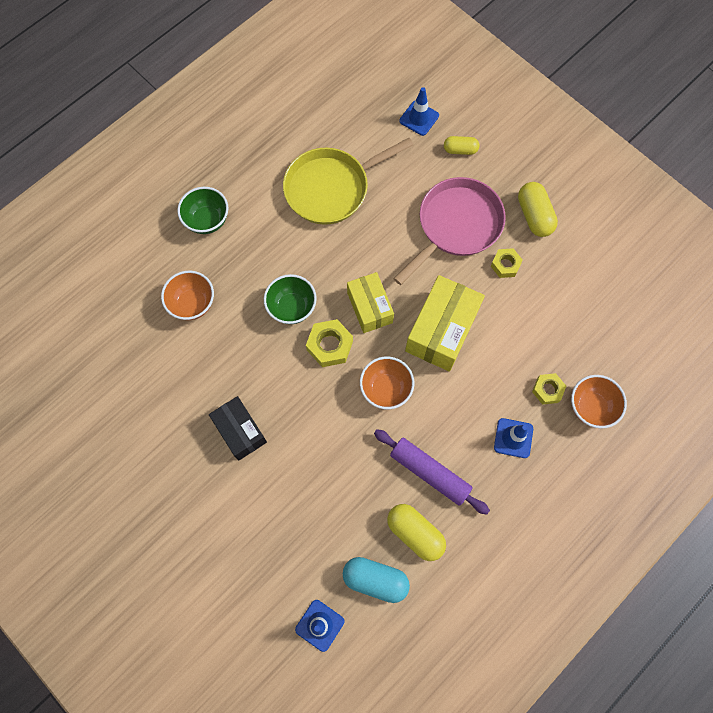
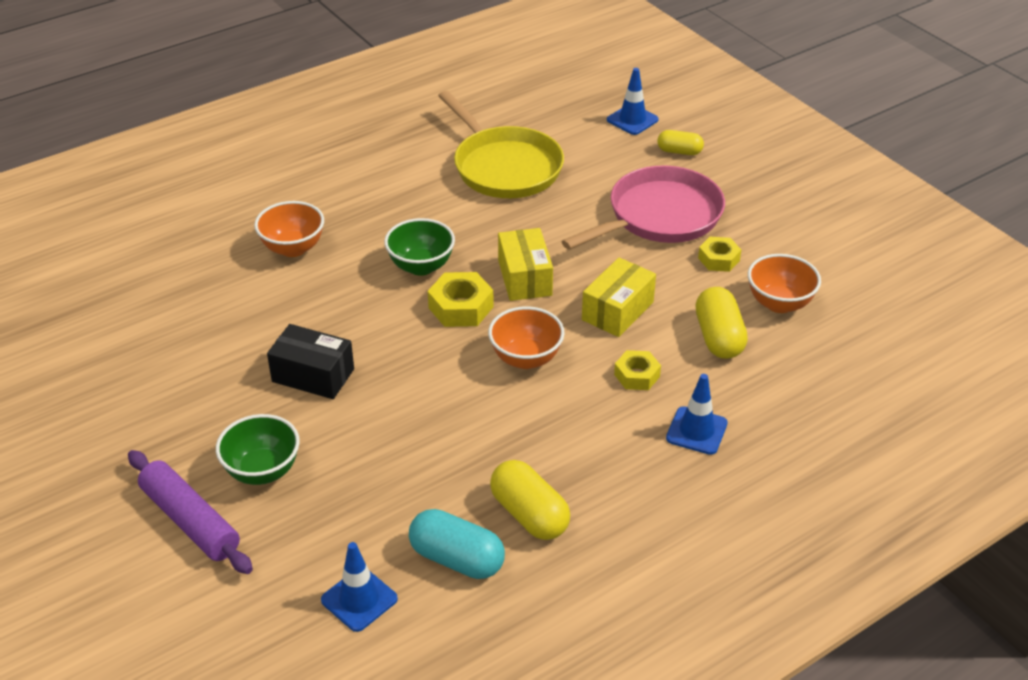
camera: 10 degrees right, 30 degrees down
(207, 220) = (338, 178): green bowl -> green bowl (262, 471)
(240, 431) = (313, 375): black box -> black box turned 45 degrees counterclockwise
(331, 188) = (504, 167): yellow pan -> yellow pan turned 105 degrees counterclockwise
(429, 473) = (566, 452): purple rolling pin -> purple rolling pin (190, 521)
(442, 330) = (617, 311): yellow box -> yellow box, size x0.65
(534, 216) = (766, 219): yellow capsule -> yellow capsule (719, 337)
(547, 390) = (756, 387): yellow nut -> yellow nut (637, 375)
(590, 407) = (816, 413): orange bowl -> orange bowl (779, 303)

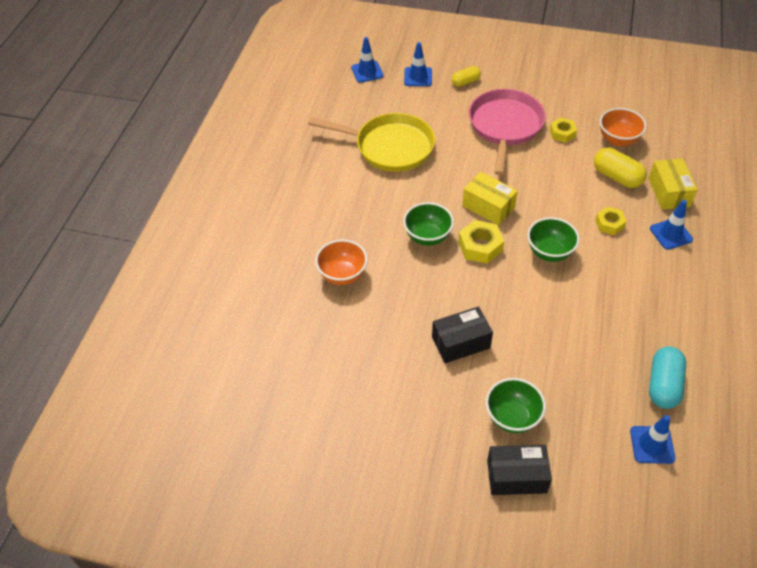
camera: 40 degrees left, 10 degrees up
(190, 521) = (516, 476): purple rolling pin -> black box
(457, 559) = (663, 385): turquoise capsule -> turquoise capsule turned 60 degrees counterclockwise
(526, 358) = (549, 252): orange bowl -> green bowl
(529, 514) = (662, 335): yellow capsule -> none
(584, 88) = (367, 72): none -> blue traffic cone
(617, 311) = (555, 194): yellow box -> yellow box (669, 192)

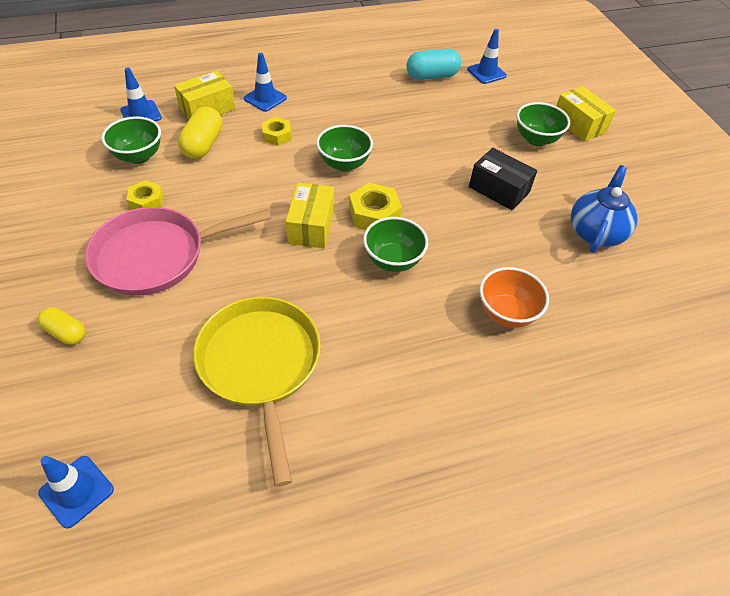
camera: 125 degrees left, 0 degrees up
(373, 382) = (595, 232): none -> blue teapot
(418, 77) = (70, 402): blue traffic cone -> blue traffic cone (141, 114)
(516, 476) = (579, 124): black box -> yellow box
(618, 140) = (138, 156): orange bowl -> green bowl

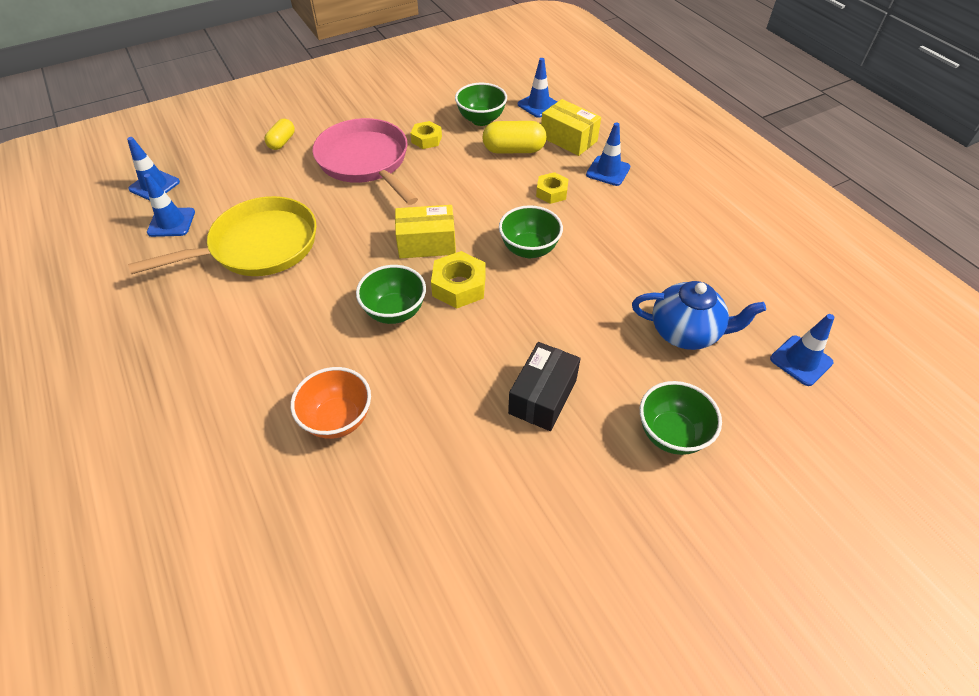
camera: 80 degrees right, 0 degrees up
(174, 463) = (171, 222): none -> blue traffic cone
(432, 76) = (747, 301): turquoise capsule -> none
(579, 124) = (742, 493): yellow box -> none
(595, 232) = (499, 517): blue teapot -> blue teapot (686, 332)

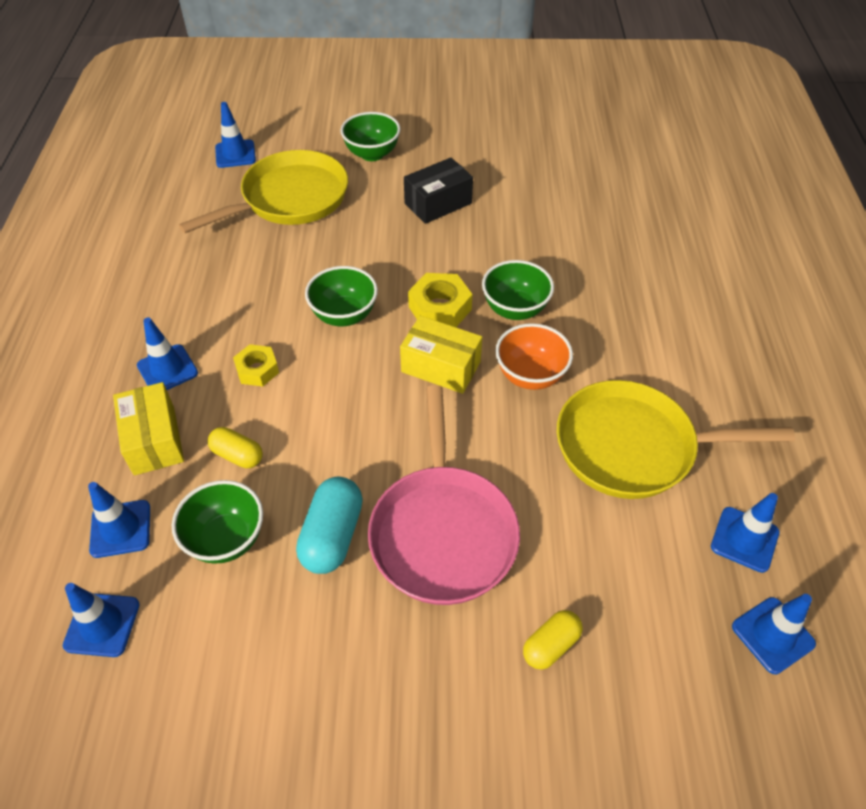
camera: 150 degrees left, 0 degrees up
(338, 419) = (602, 247): orange bowl -> orange bowl (530, 375)
(426, 139) = (332, 535): yellow nut -> turquoise capsule
(505, 79) = (102, 625): none -> blue traffic cone
(514, 150) = (237, 455): yellow capsule -> yellow capsule, size x0.63
(686, 332) = (289, 199): blue teapot -> yellow pan

